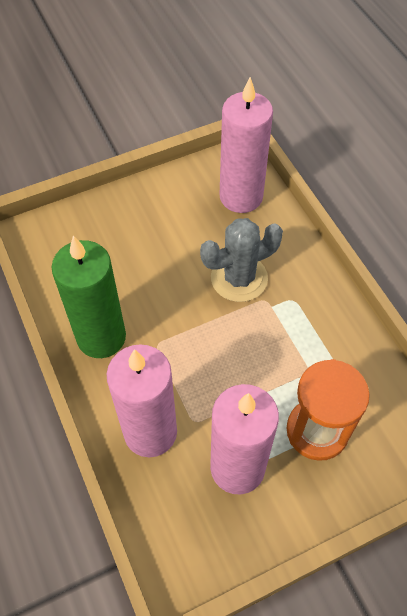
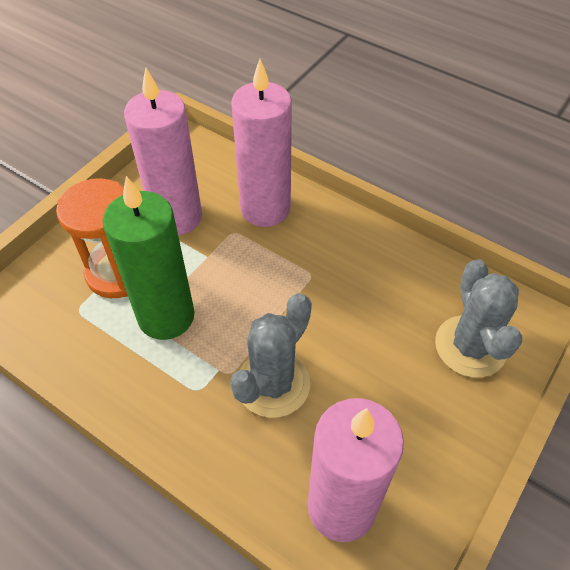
camera: 150 degrees right, 5 degrees down
(90, 237) = (470, 346): none -> grey cactus
(101, 337) = (367, 256): green candle -> green candle (166, 316)

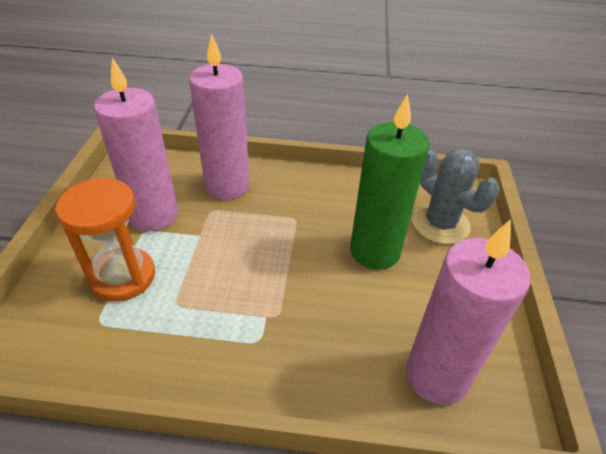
camera: 30 degrees left, 10 degrees down
(166, 316) = (191, 294): green candle -> green candle (375, 251)
(273, 384) = (319, 308): grey cactus -> none

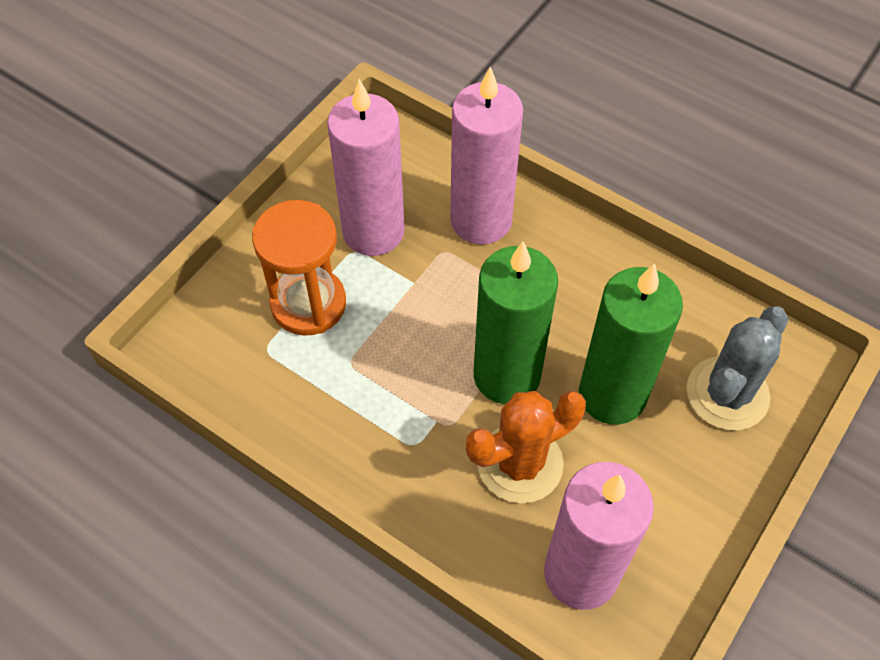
camera: 30 degrees right, 15 degrees up
(299, 267) = (507, 375): none -> green candle
(344, 319) = (520, 463): none -> orange cactus
(440, 224) = (727, 394): grey cactus -> grey cactus turned 45 degrees clockwise

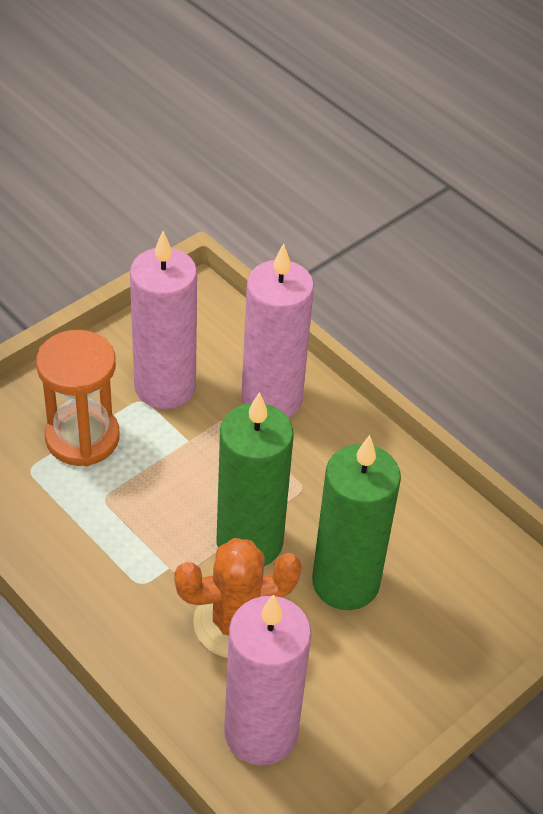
camera: 10 degrees right, 10 degrees down
(727, 394) = (460, 607): grey cactus -> none

